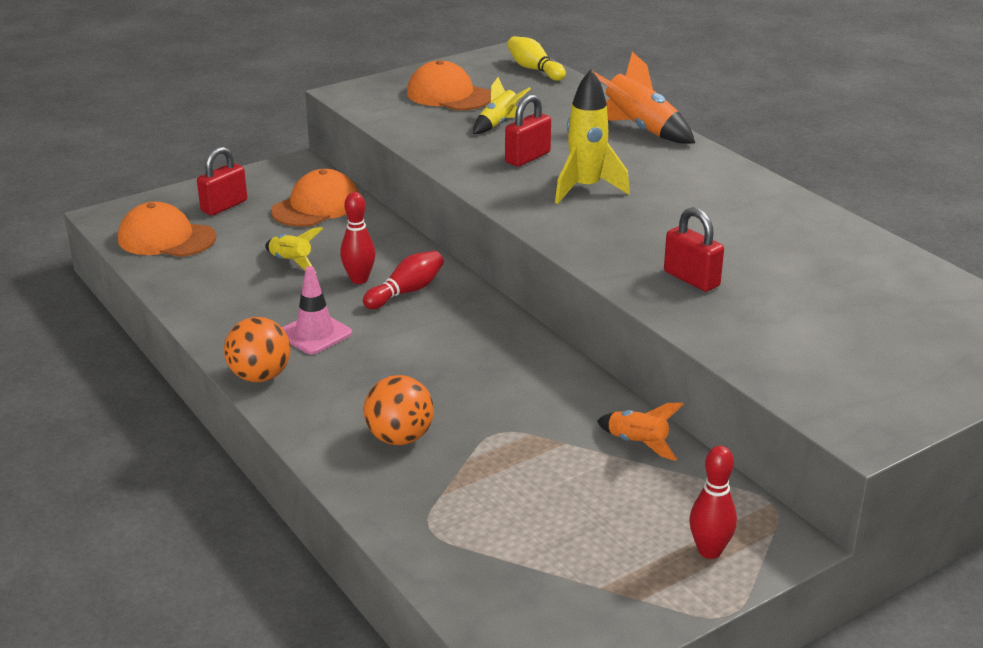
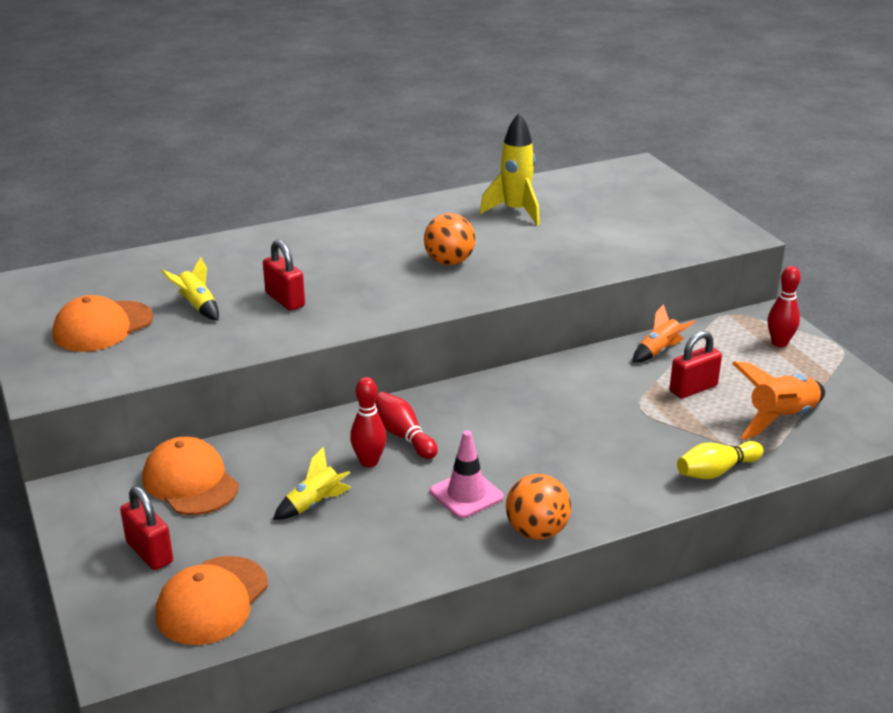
camera: 80 degrees left, 0 degrees up
(399, 438) = (645, 456): orange ball -> orange ball (449, 262)
(534, 69) = (72, 274): yellow bowling pin -> yellow bowling pin (716, 471)
(586, 189) = (364, 280): yellow rocket -> yellow rocket (515, 212)
(639, 129) = (255, 242): orange rocket -> orange rocket (781, 419)
(691, 279) = (535, 259): red padlock -> red padlock (693, 389)

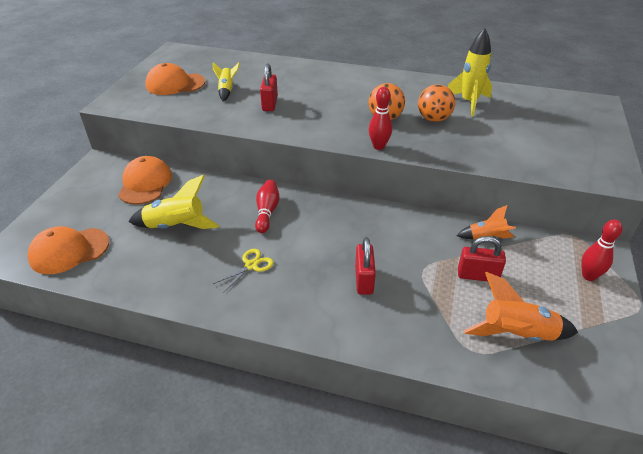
camera: 40 degrees right, 10 degrees up
(149, 552) = (83, 210): red padlock -> red padlock (364, 280)
(314, 504) = (176, 226): yellow rocket -> yellow rocket, size x1.64
(369, 462) = (231, 217): red bowling pin -> red bowling pin (378, 146)
(466, 494) = (251, 265): pink traffic cone -> yellow scissors
(537, 531) = (256, 313): orange ball -> orange ball (433, 119)
(716, 471) = (418, 344): yellow bowling pin -> none

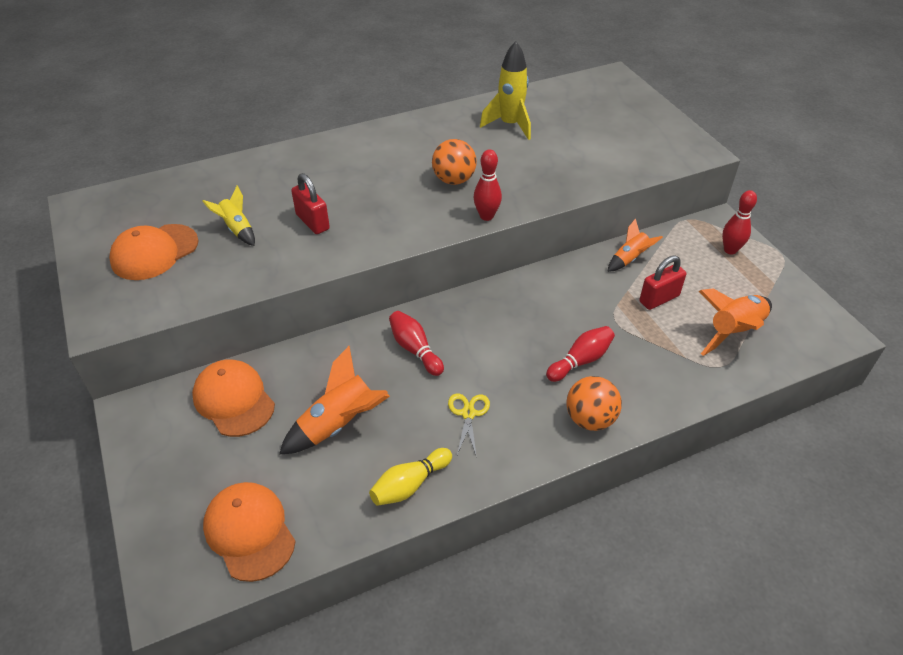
camera: 40 degrees left, 5 degrees up
(69, 251) = (249, 532): orange cap -> orange cap turned 120 degrees clockwise
(169, 282) = (410, 484): none -> yellow bowling pin
(176, 226) = (339, 424): yellow rocket -> orange rocket
(364, 280) = (580, 361): red padlock -> red bowling pin
(433, 119) = (500, 159): orange ball -> orange ball (590, 419)

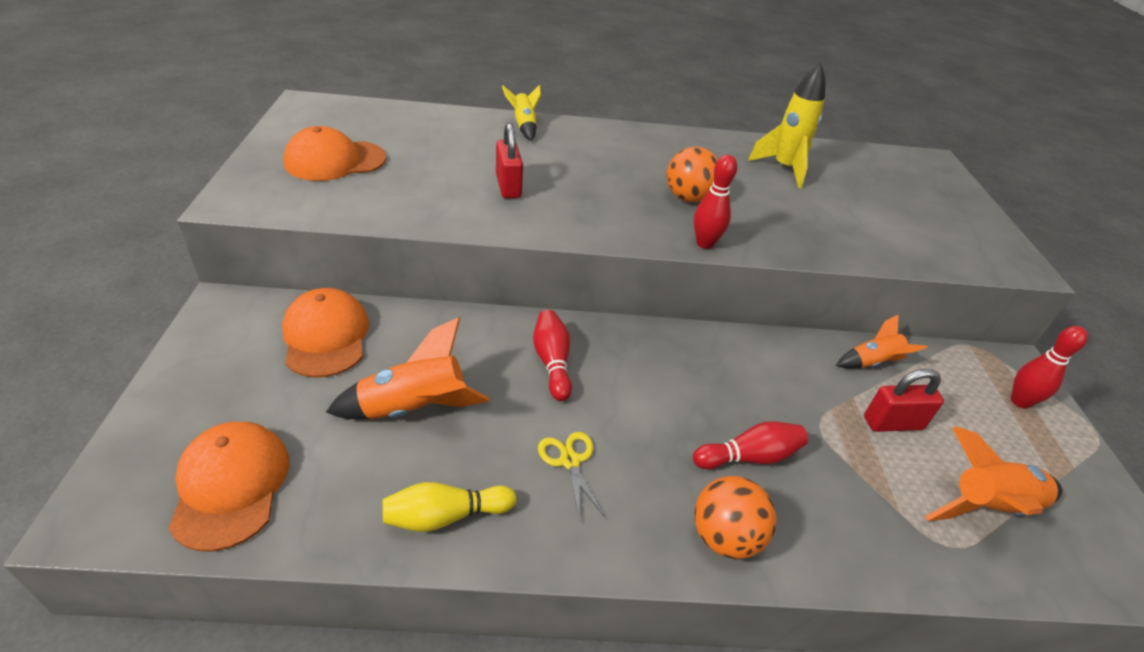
camera: 20 degrees right, 5 degrees down
(237, 229) = (428, 168): yellow rocket -> yellow rocket (524, 126)
(468, 414) = (570, 461): yellow scissors -> yellow scissors turned 45 degrees counterclockwise

